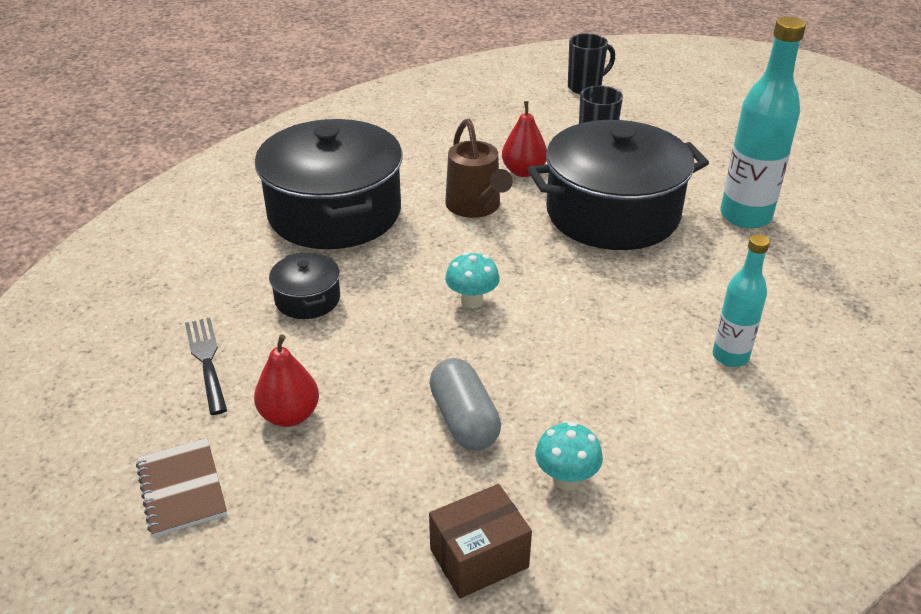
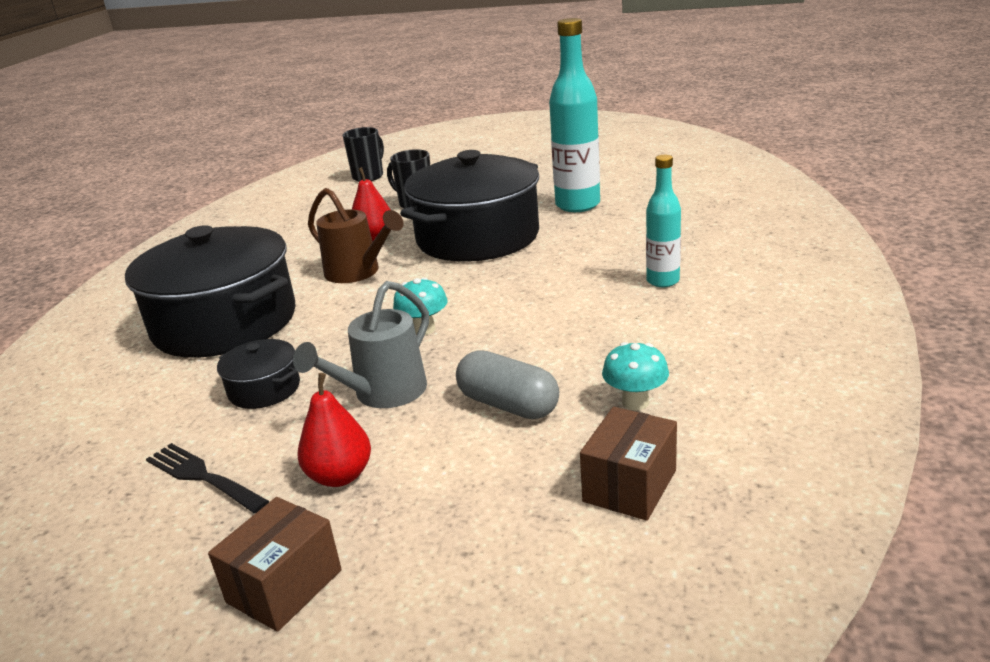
camera: 30 degrees left, 10 degrees down
(181, 489) = (284, 586): brown notebook -> brown box
(383, 353) = (383, 394): none -> grey watering can

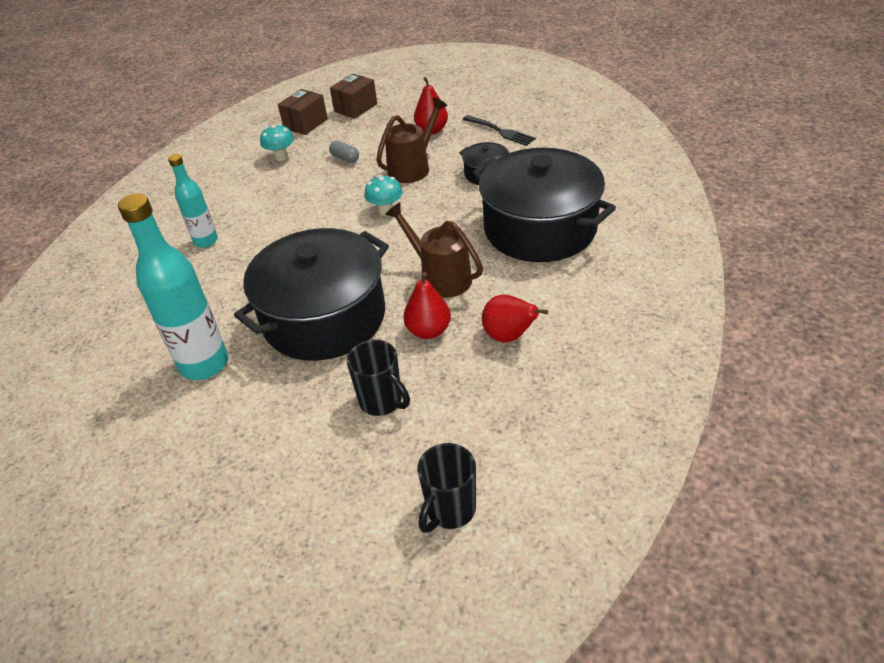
camera: 175 degrees left, 15 degrees up
(284, 586) = (447, 97): brown box -> brown box (356, 108)
(302, 241) = (509, 336): none -> red pear
(383, 394) = (413, 167): grey watering can -> brown watering can
(508, 405) = (345, 158): grey capsule -> grey capsule, size x0.58

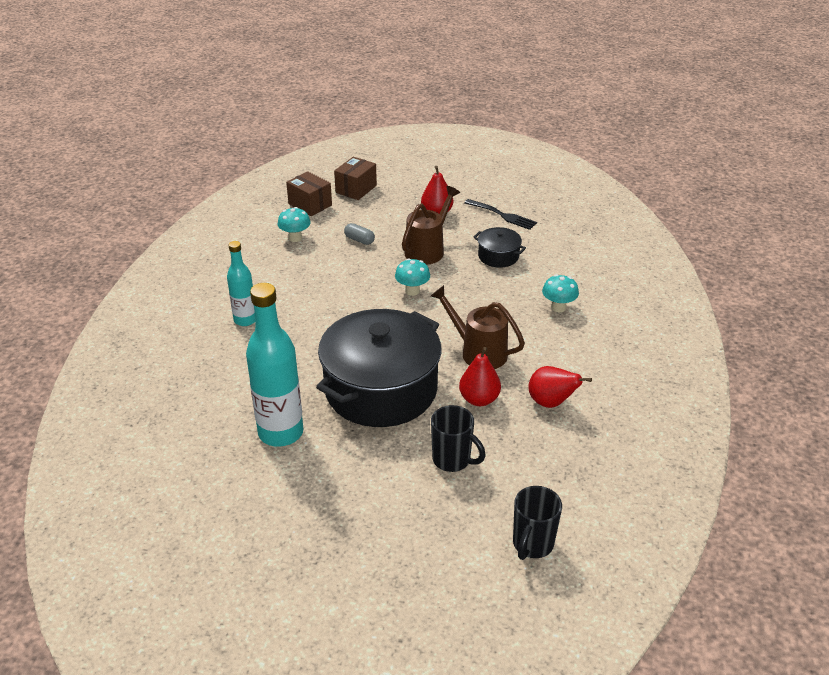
camera: 10 degrees left, 5 degrees down
(305, 124) = (310, 204): brown box -> brown box turned 75 degrees counterclockwise
(540, 228) = (558, 307): black pot -> turquoise mushroom

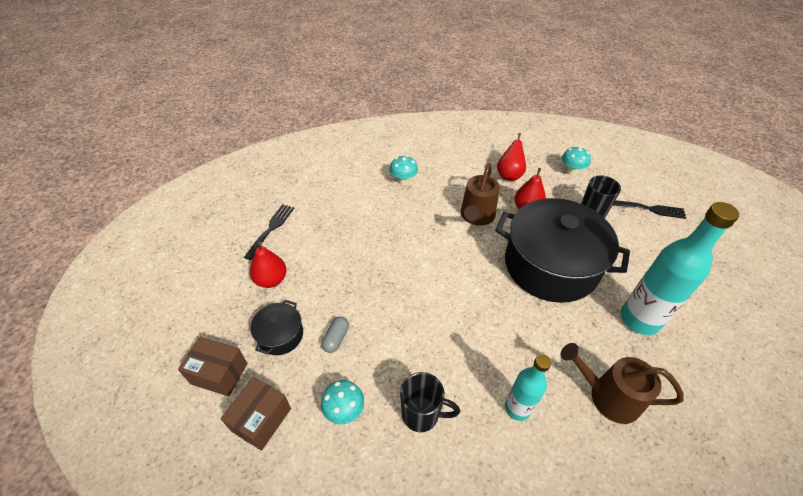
camera: 105 degrees left, 10 degrees up
(412, 291) = (413, 272): turquoise mushroom -> turquoise mushroom (571, 172)
(428, 249) = (342, 274): brown watering can -> brown watering can (607, 396)
(440, 530) = (650, 209): none -> black fork
(498, 256) = (342, 223): black pot -> black pot (280, 335)
(532, 544) = (627, 171): black mug -> black mug (422, 414)

